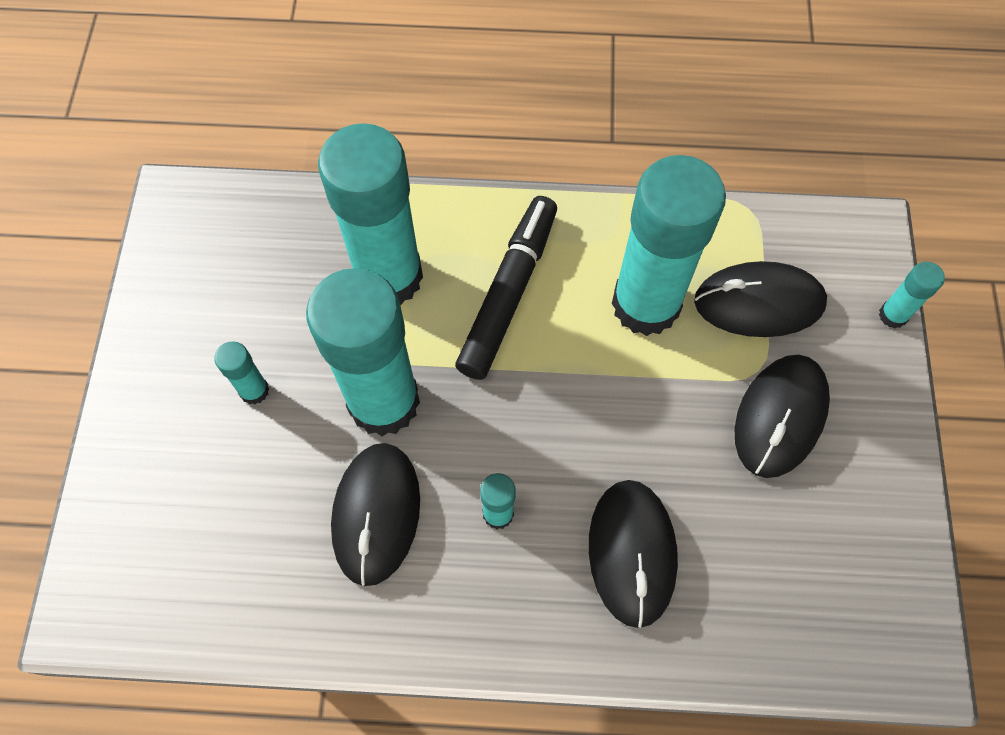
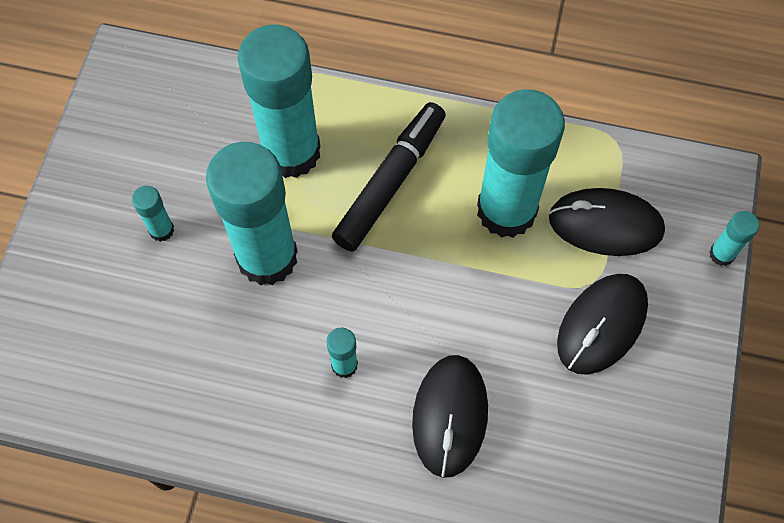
camera: 10 degrees right, 0 degrees up
(376, 514) = (244, 348): black mouse -> none

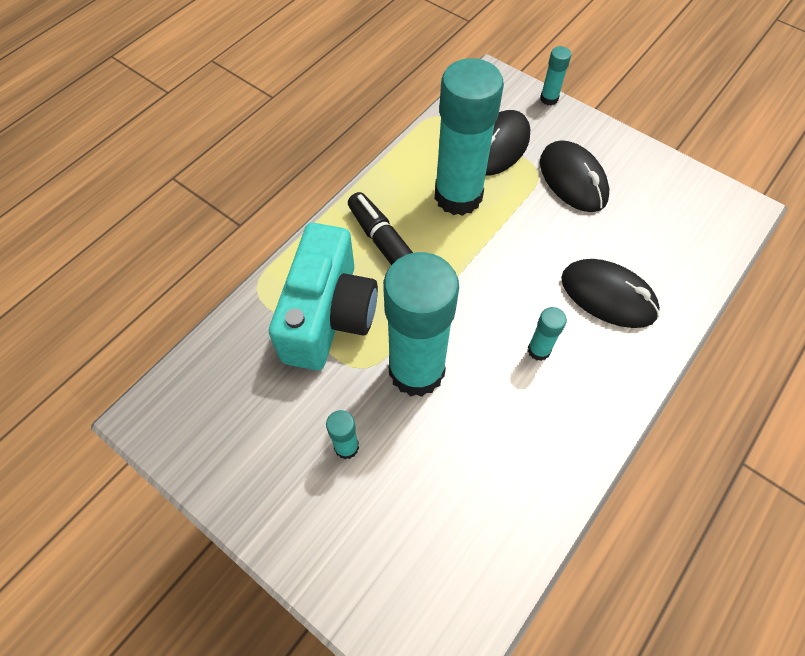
camera: 65 degrees left, 5 degrees down
(291, 152) = (328, 315): turquoise glue stick -> turquoise camera

